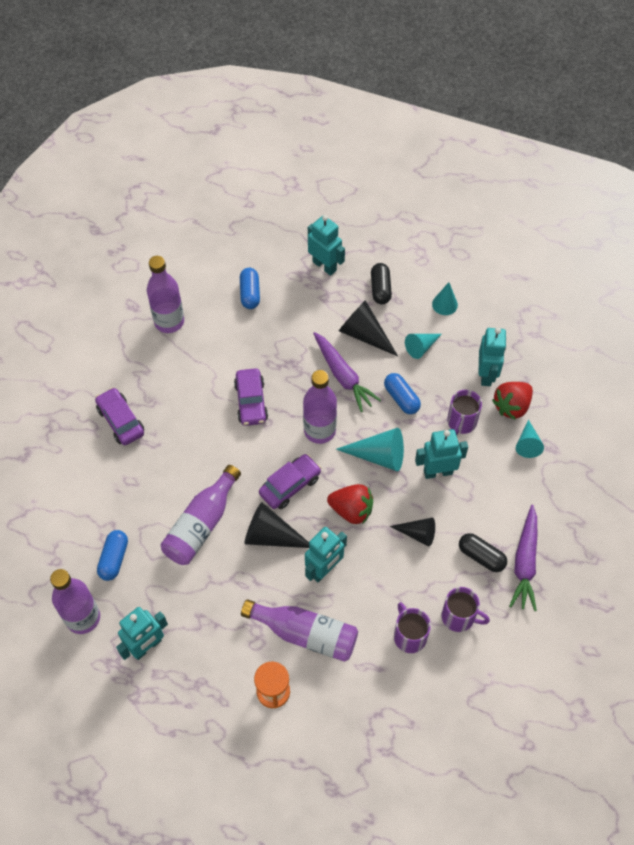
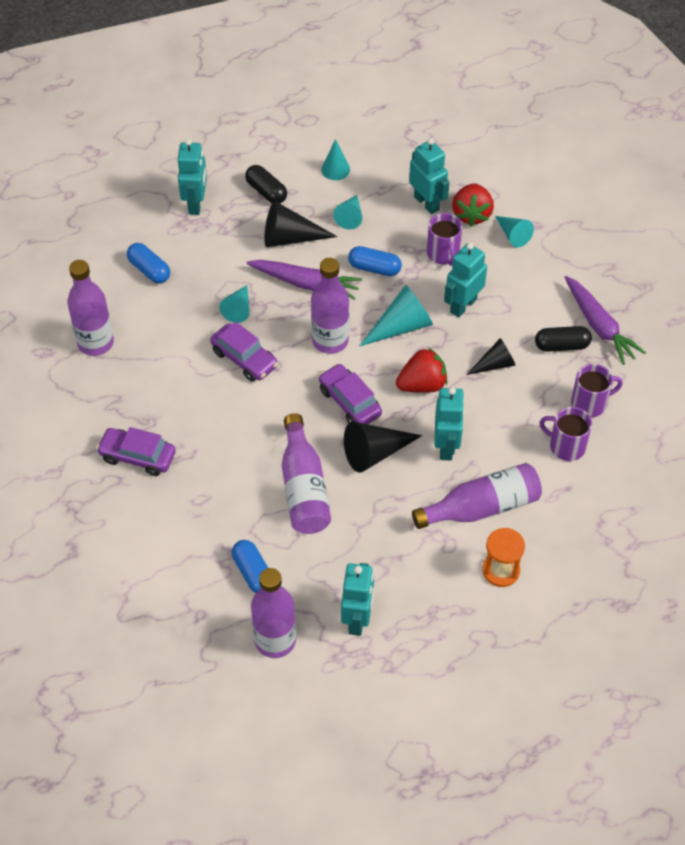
camera: 40 degrees left, 5 degrees down
(281, 363) = (238, 309): none -> turquoise cone
(290, 485) = (349, 402): purple car -> purple car turned 45 degrees counterclockwise
(324, 266) = (196, 204): turquoise robot -> turquoise robot turned 90 degrees clockwise

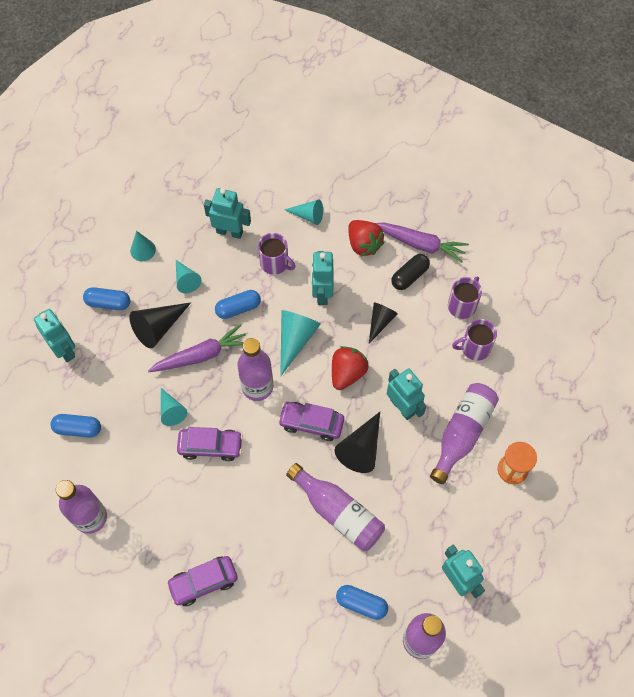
camera: 40 degrees left, 10 degrees up
(266, 192) = (108, 303): black capsule -> blue capsule
(471, 214) = (267, 219): red strawberry -> red strawberry (363, 244)

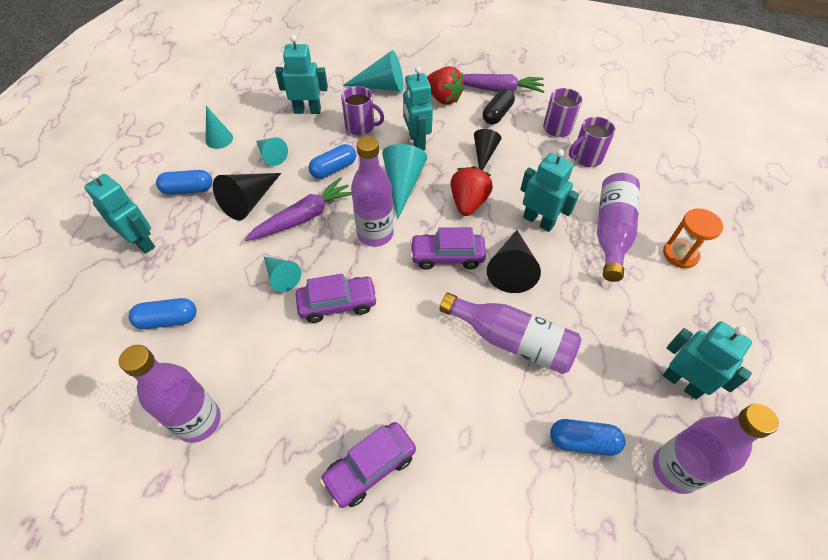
camera: 15 degrees left, 10 degrees down
(308, 216) = (382, 86): turquoise cone -> turquoise cone, size x1.55

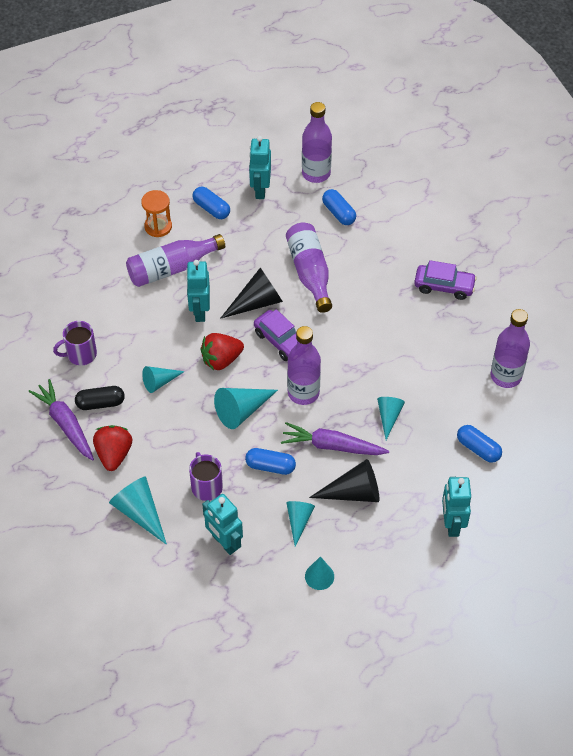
camera: 130 degrees left, 0 degrees up
(188, 190) = (385, 543): blue capsule -> blue capsule (211, 209)
(337, 303) = (374, 371): purple car -> none
(416, 142) = (187, 435): turquoise robot -> none
(484, 154) = (159, 382): black cone -> turquoise cone
(586, 157) = (103, 318): purple mug -> none

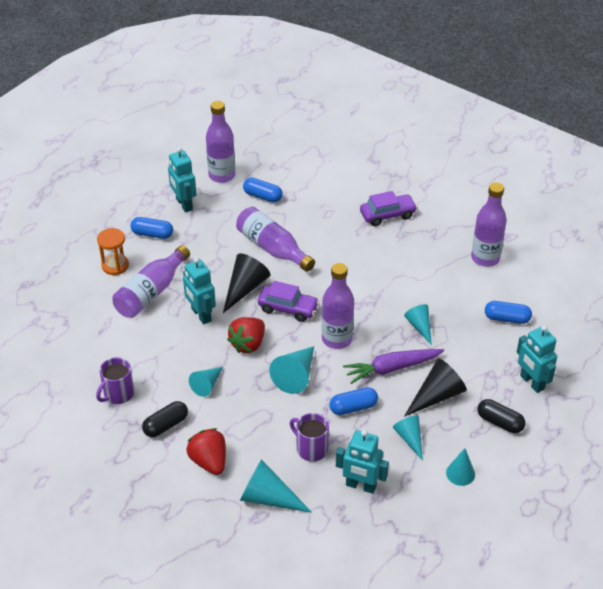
camera: 30 degrees left, 10 degrees down
(65, 424) = (145, 457): purple carrot -> none
(392, 547) = (500, 422): none -> black capsule

